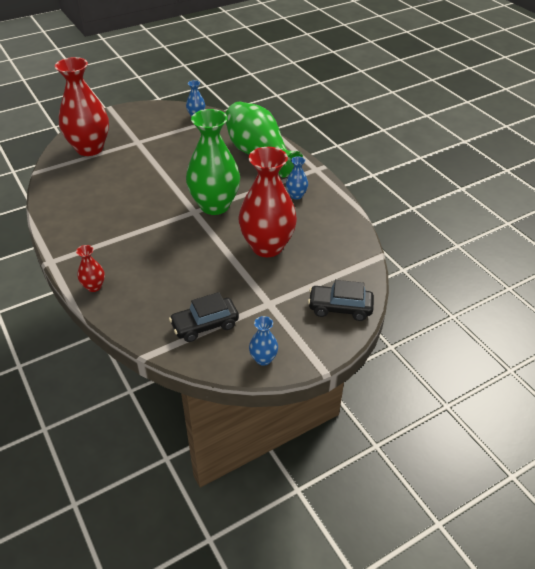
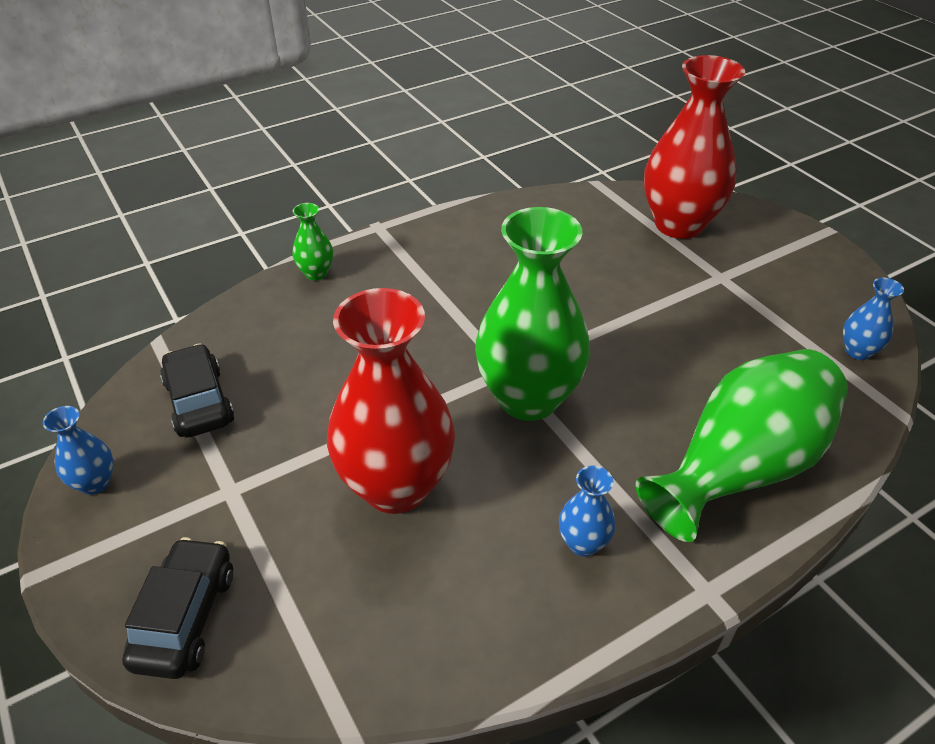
camera: 90 degrees right, 0 degrees up
(94, 286) = (316, 273): red vase -> green vase

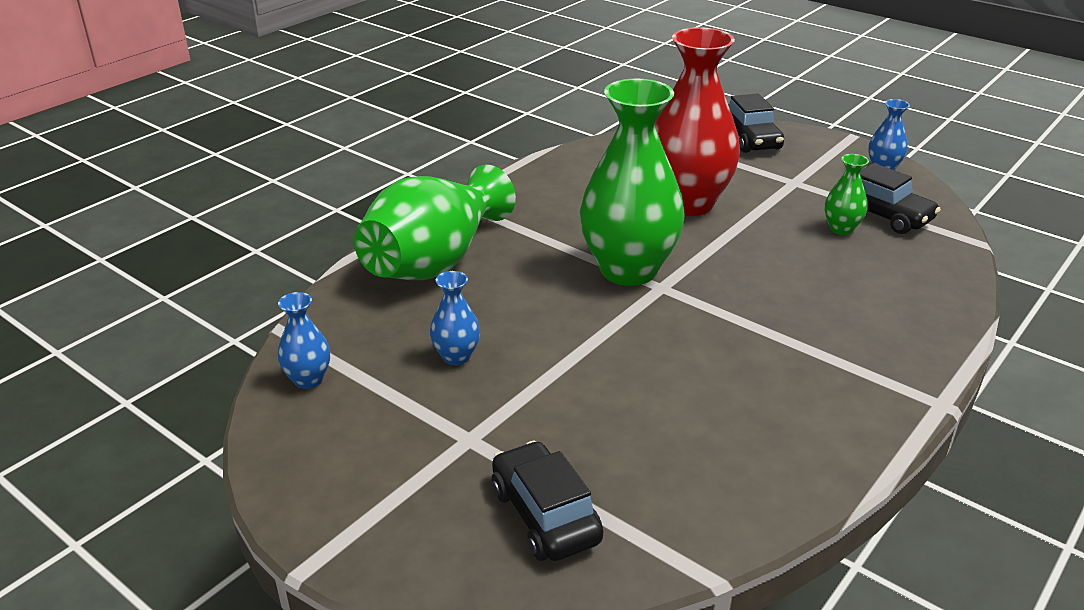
camera: 160 degrees right, 10 degrees down
(316, 273) = (934, 329): green vase -> green vase (841, 229)
(583, 543) = (541, 203): blue vase -> blue vase (456, 356)
(678, 224) = (545, 515): red vase -> black car

